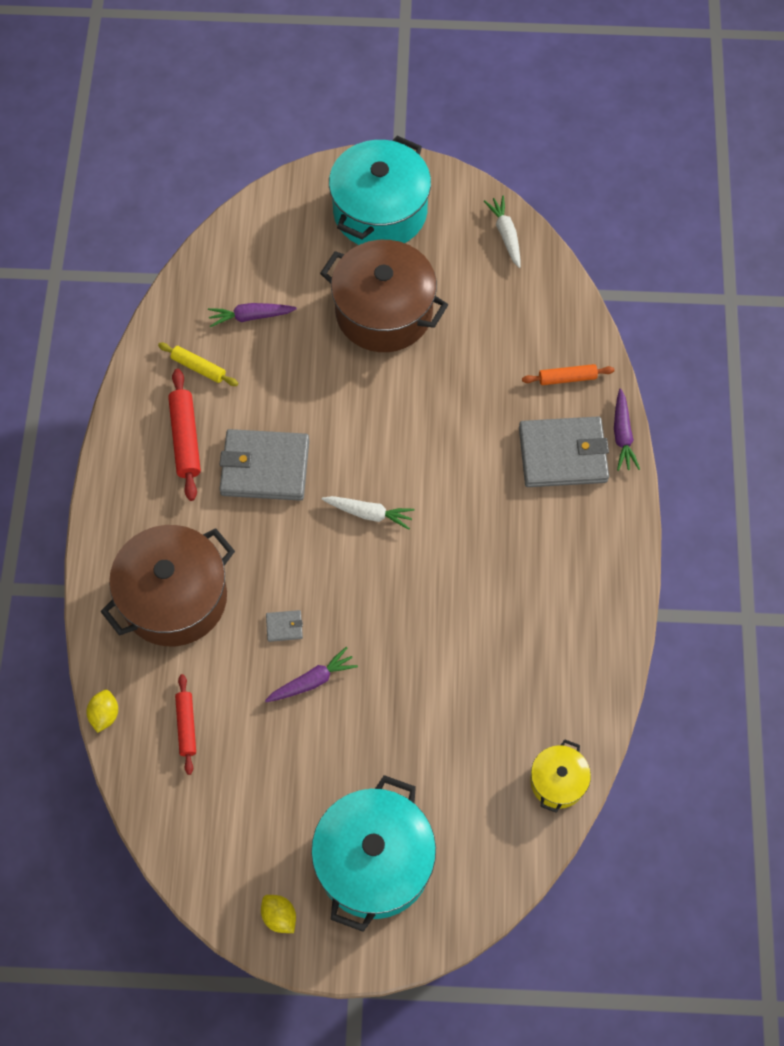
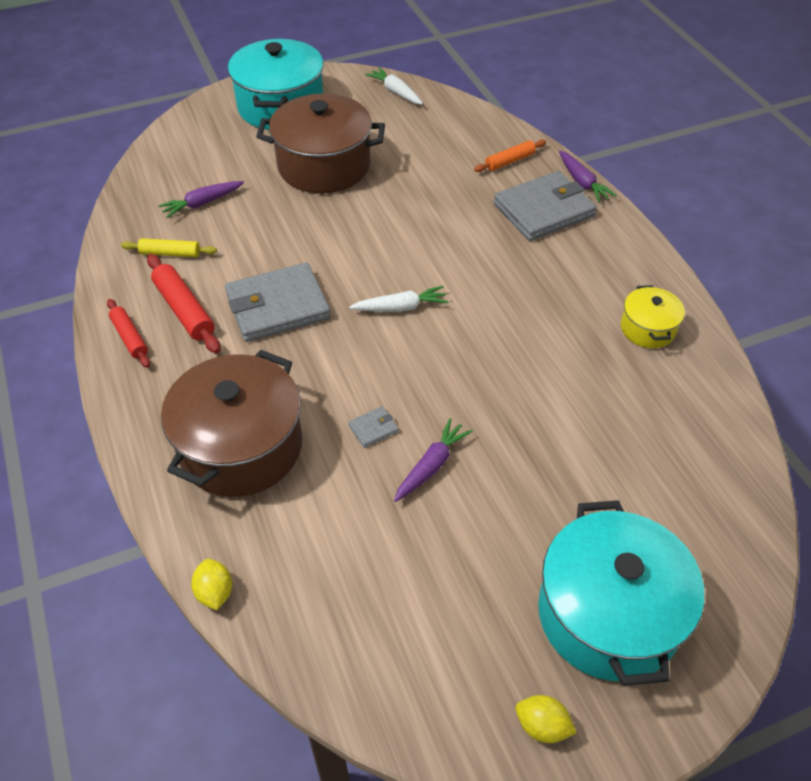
camera: 25 degrees left, 15 degrees down
(186, 726) = (318, 564): red rolling pin -> red rolling pin (129, 338)
(558, 781) = (731, 456): yellow pot -> yellow pot (647, 328)

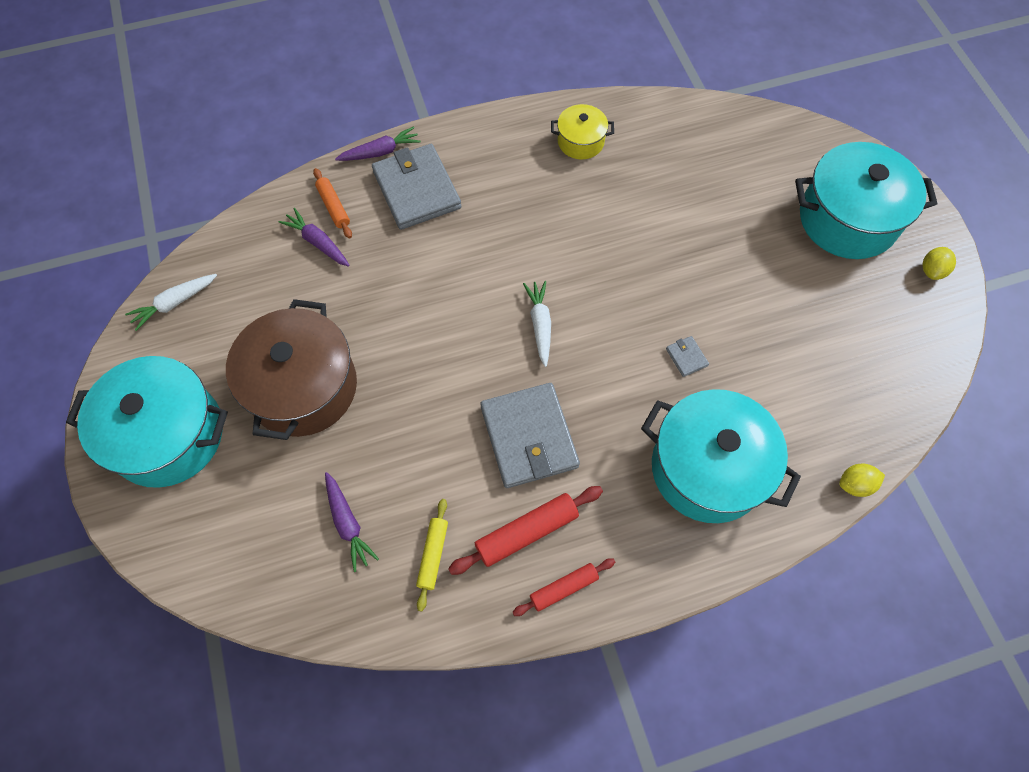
camera: 85 degrees left, 15 degrees up
(241, 447) = (707, 468): brown pot -> turquoise pot
(431, 466) = (725, 316): purple carrot -> purple carrot (318, 242)

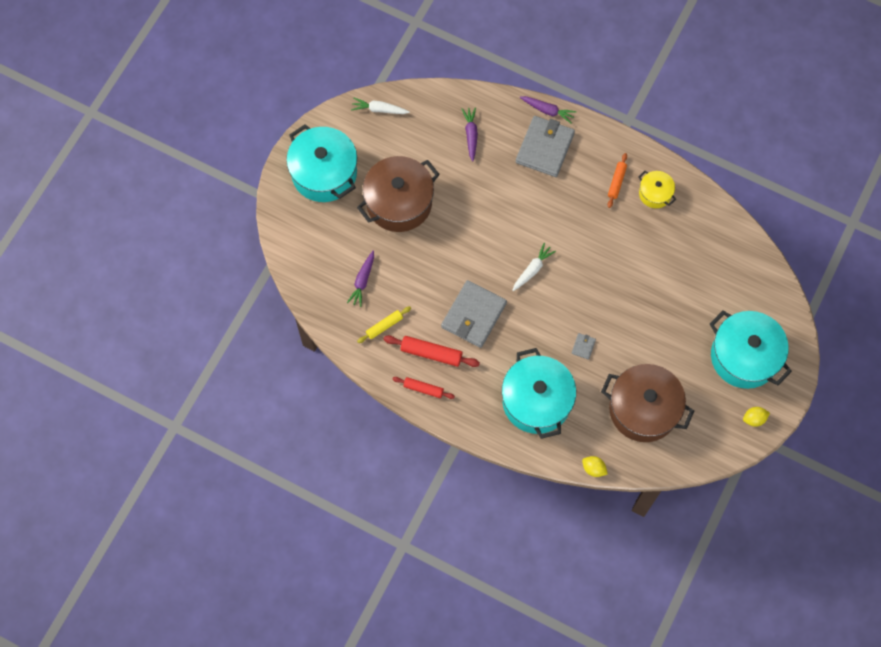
camera: 45 degrees right, 5 degrees up
(333, 207) = (496, 122): orange rolling pin -> orange rolling pin (616, 182)
(824, 365) = (643, 409): none -> brown pot

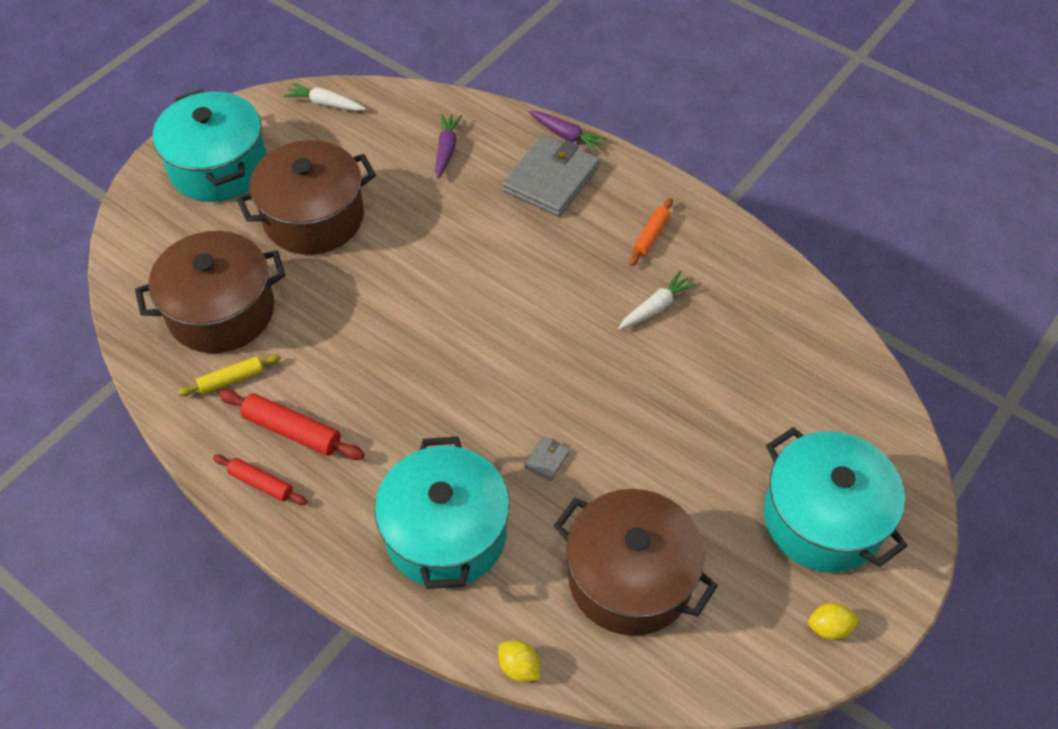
camera: 10 degrees right, 15 degrees down
(362, 281) = (221, 311): purple carrot -> brown pot
(473, 315) = (379, 385): grey wallet -> none
(532, 269) = (491, 334): white carrot -> white carrot (656, 307)
(655, 193) = (707, 259): yellow pot -> none

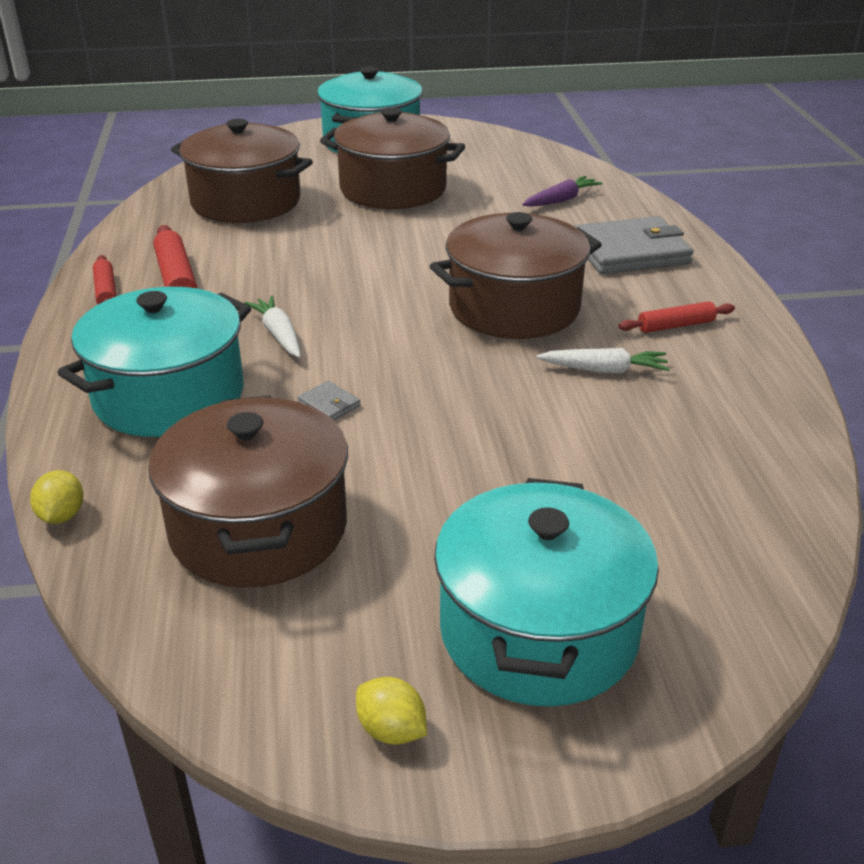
camera: 45 degrees right, 20 degrees down
(231, 379) = (189, 234): yellow rolling pin -> none
(325, 104) = (503, 144): white carrot -> white carrot (279, 335)
(546, 289) = (514, 308): none -> brown pot
(547, 459) = (329, 404): grey wallet -> grey wallet turned 60 degrees clockwise
(566, 135) = (688, 235): purple carrot -> none
(650, 236) = (675, 325): orange rolling pin -> red rolling pin

